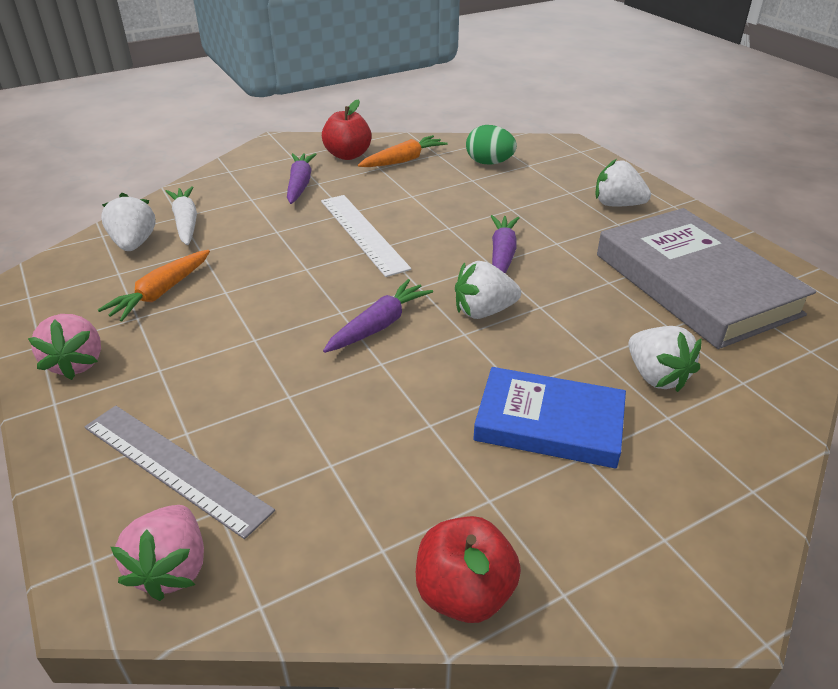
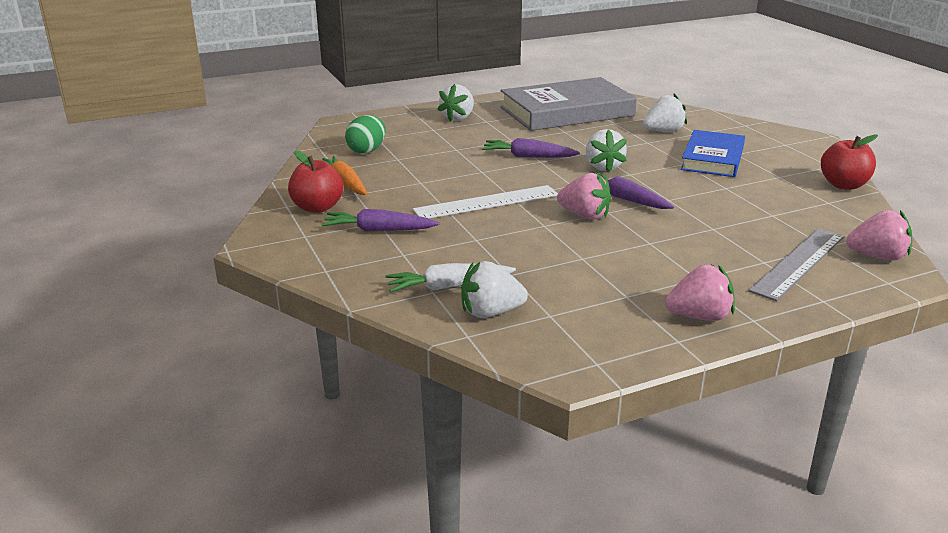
camera: 85 degrees left, 10 degrees down
(160, 293) = (586, 288): orange carrot -> none
(329, 294) = (584, 215): none -> pink strawberry

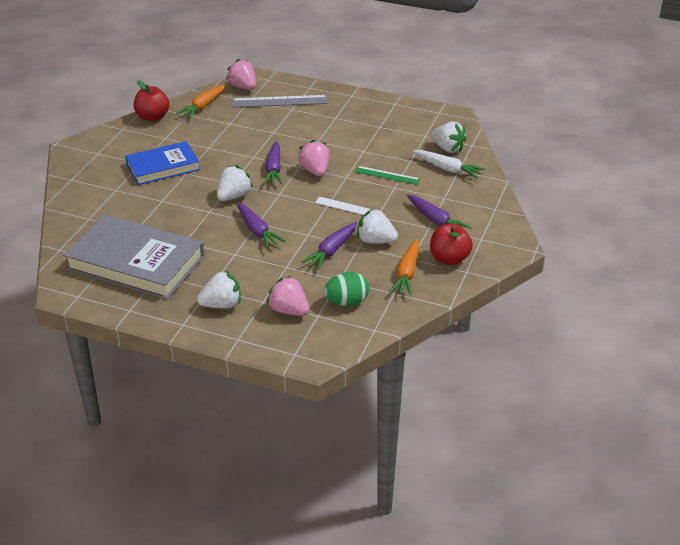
camera: 135 degrees left, 10 degrees up
(439, 170) = (331, 251): none -> purple carrot
(486, 202) = (348, 207): white ruler -> white ruler, size x0.62
(505, 246) = (387, 175): none -> green ruler
(663, 131) = (130, 203): white strawberry -> white strawberry (375, 241)
(699, 316) = (369, 106): pink strawberry -> pink strawberry (289, 310)
(841, 216) = (203, 106): none -> orange carrot

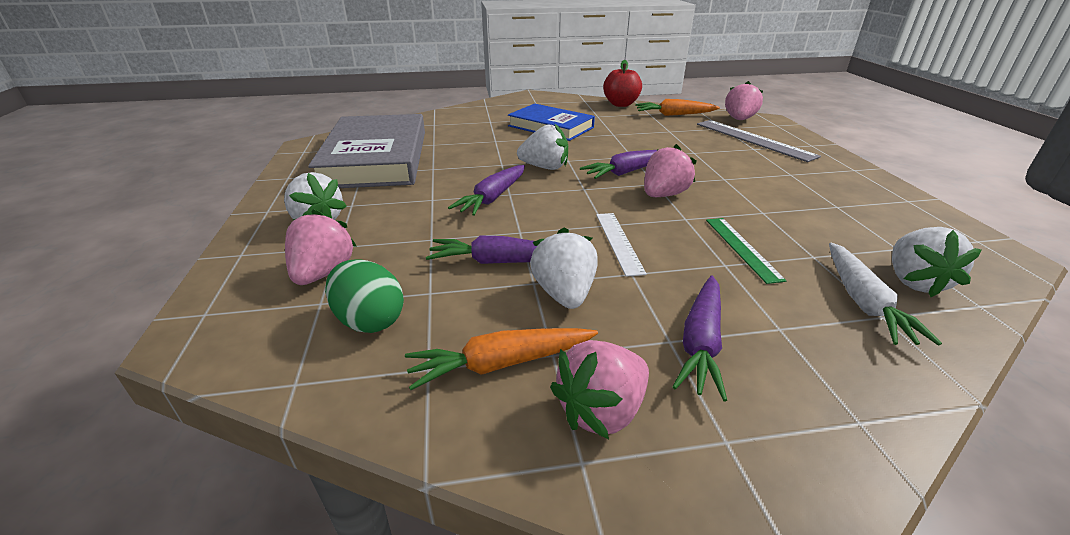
camera: 60 degrees right, 5 degrees down
(449, 258) = (601, 411): red apple -> pink strawberry

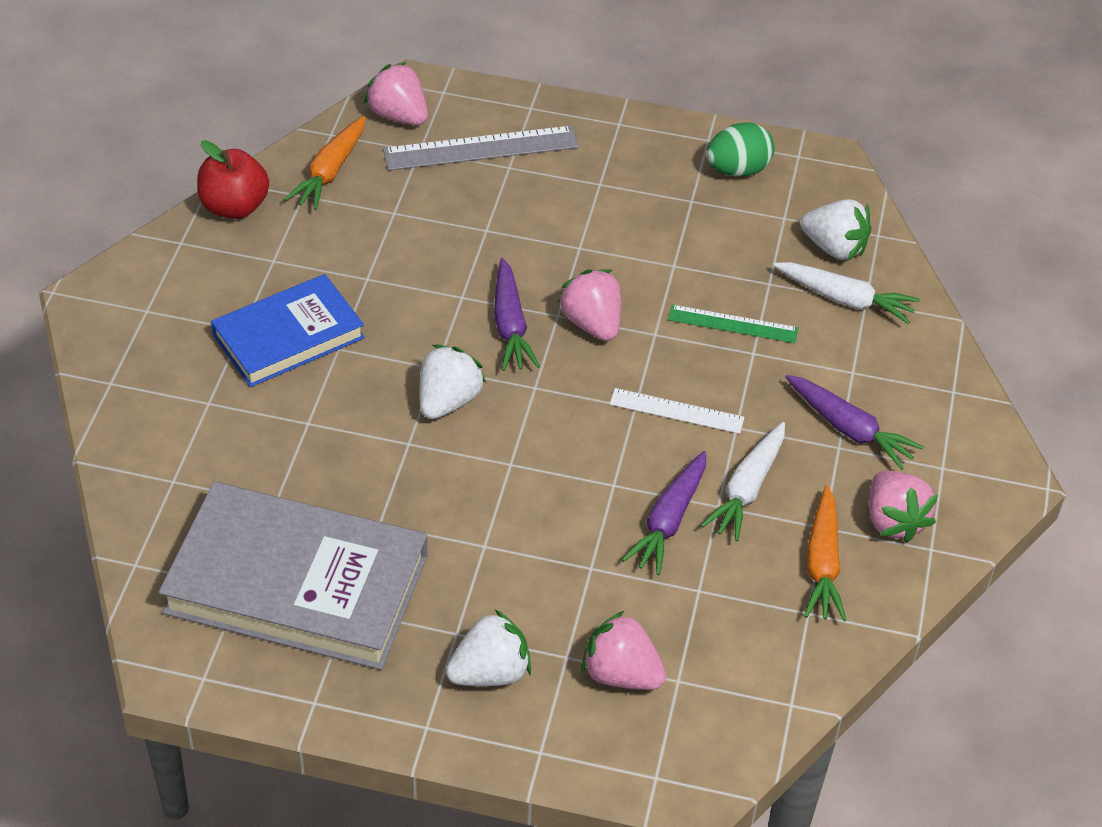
camera: 70 degrees left, 15 degrees up
(370, 320) = (725, 643): green egg -> green egg (738, 170)
(492, 198) = (514, 484): purple carrot -> none
(564, 294) = (747, 489): white strawberry -> white carrot

